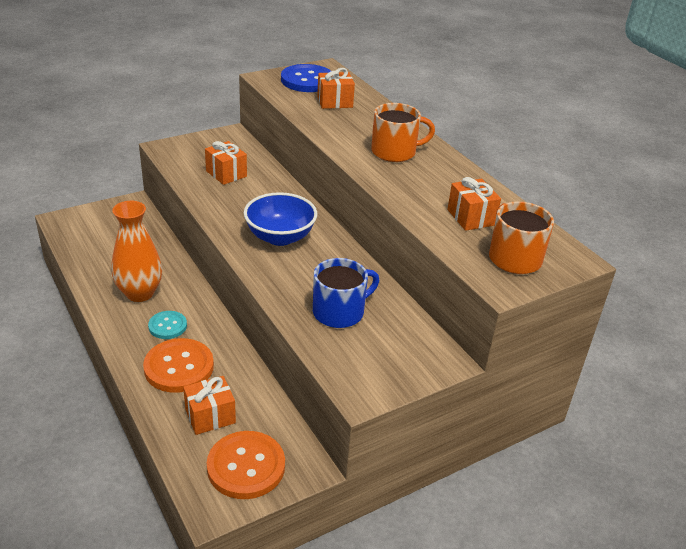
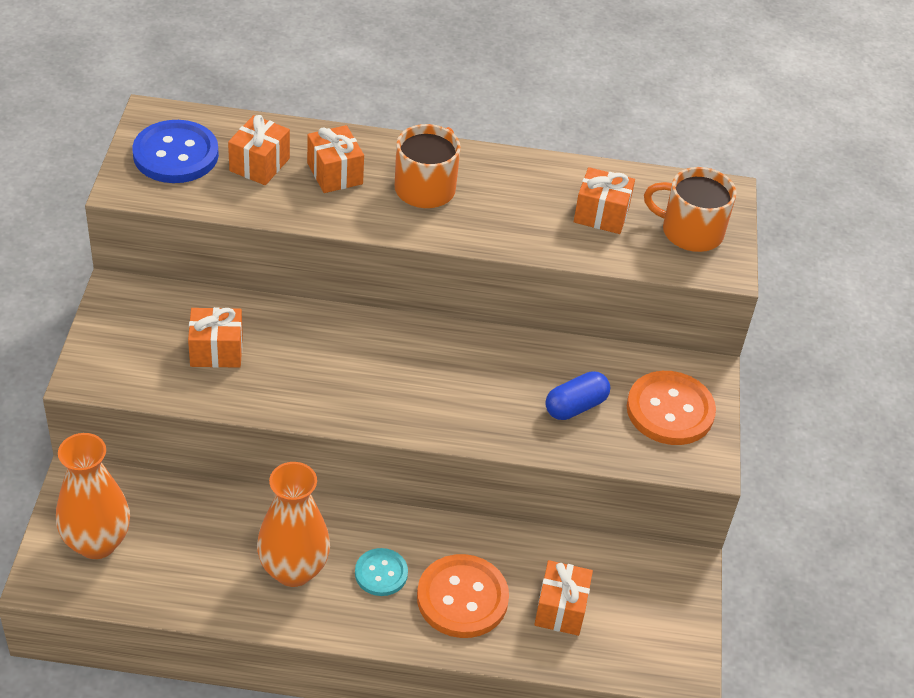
camera: 55 degrees left, 10 degrees up
(99, 224) = (97, 542): none -> orange vase
(246, 466) = (652, 616): orange button -> orange button (670, 410)
(280, 237) = (402, 377): blue bowl -> none
(339, 312) = (575, 406): blue mug -> blue capsule
(362, 123) = (335, 173): none -> orange gift

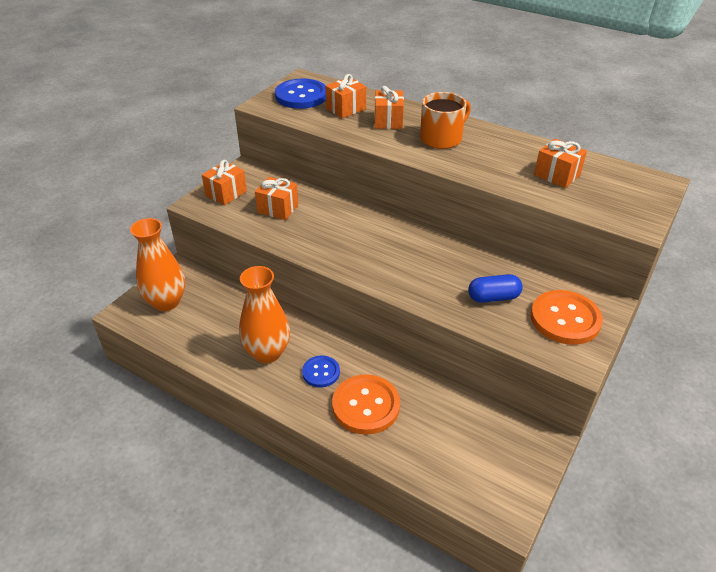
camera: 30 degrees right, 5 degrees down
(381, 573) = (321, 372): turquoise button -> blue button
(560, 609) = (432, 437): orange gift -> orange gift (226, 193)
(690, 231) = (621, 198): orange mug -> none

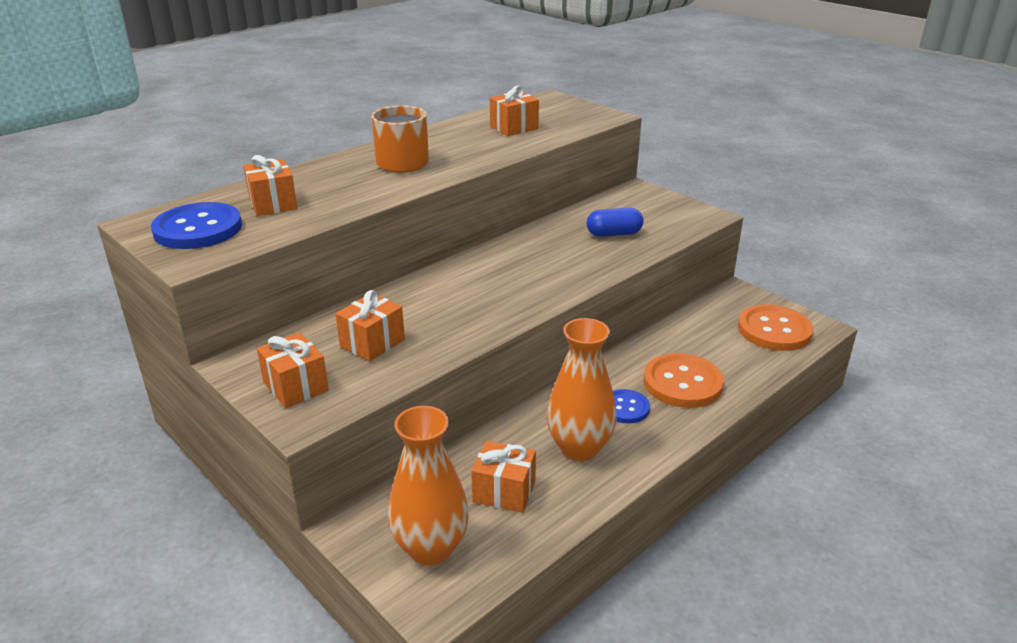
camera: 75 degrees left, 10 degrees down
(388, 121) = (333, 183): orange gift -> orange gift (504, 491)
(493, 297) = (614, 234): blue capsule -> blue capsule turned 75 degrees clockwise
(565, 319) = (653, 209): orange button -> orange button (774, 330)

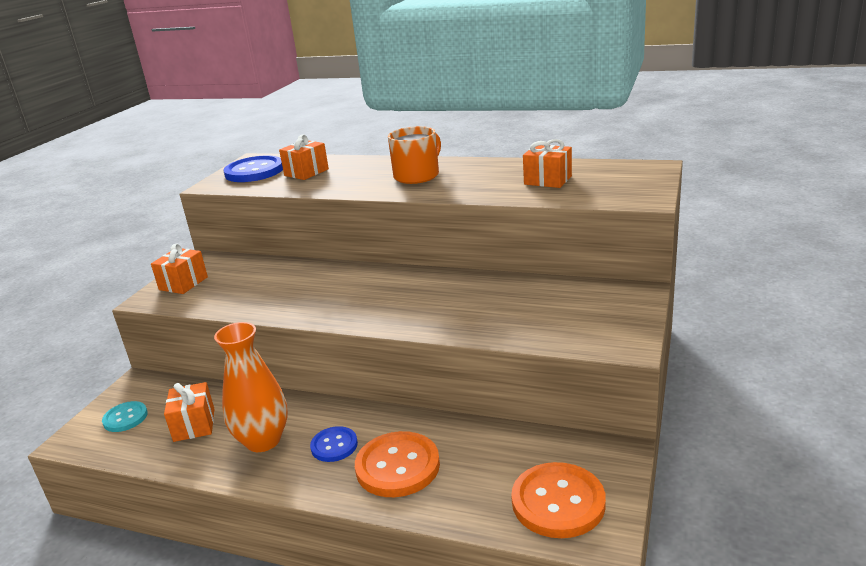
camera: 65 degrees right, 5 degrees down
(372, 343) = (248, 285): orange gift -> none
(431, 548) = (125, 418): orange vase -> turquoise button
(614, 234) = (515, 311): blue capsule -> none

